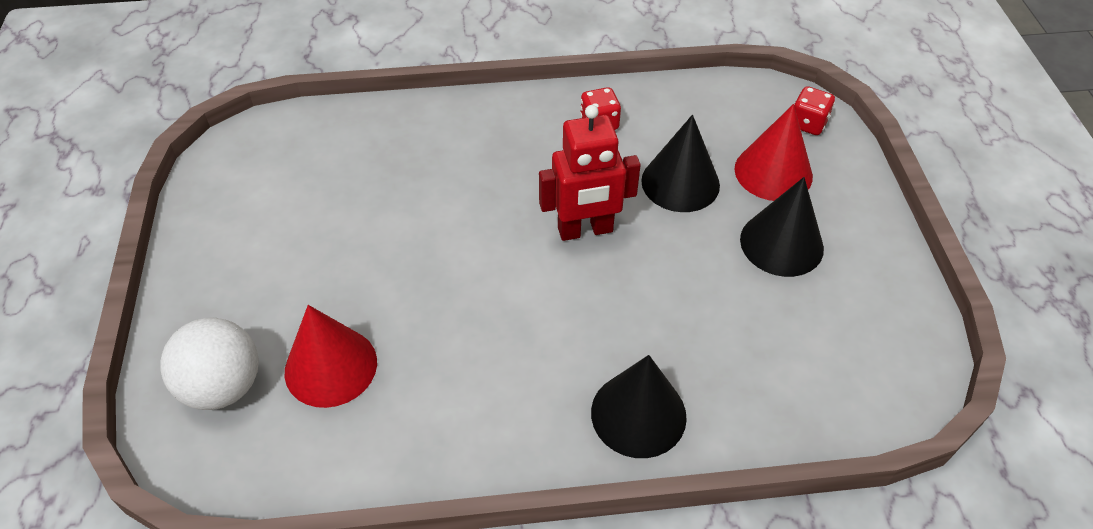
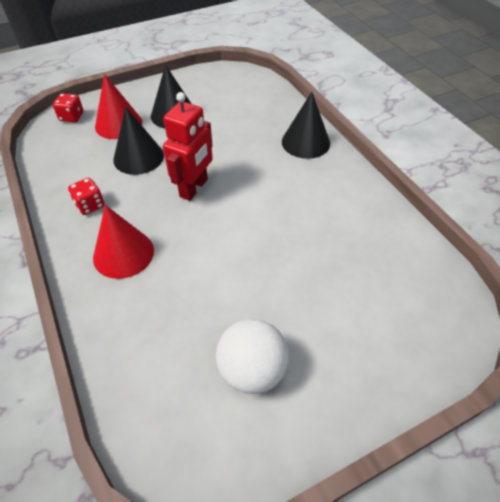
camera: 110 degrees left, 0 degrees up
(223, 386) = (412, 328): white ball -> white ball (252, 370)
(331, 366) = (360, 274): red cone -> red cone (123, 253)
(585, 230) = (194, 188): red robot -> red robot turned 60 degrees clockwise

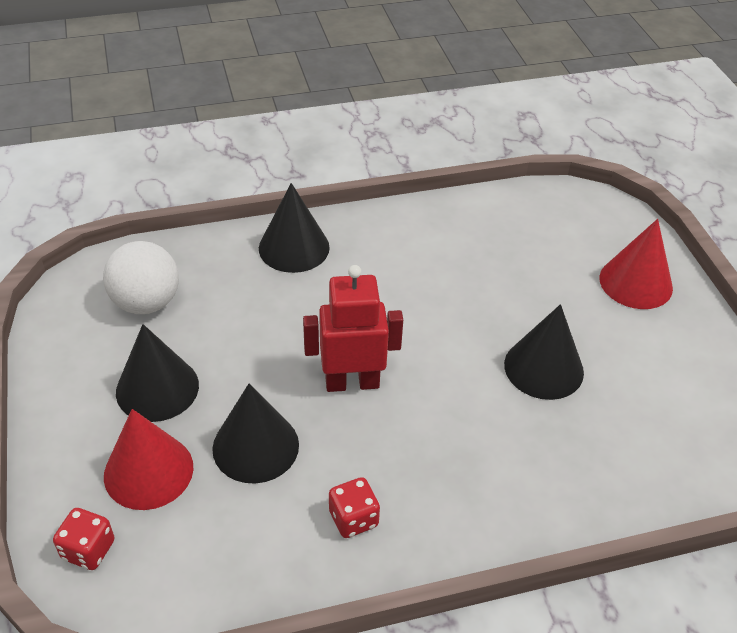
camera: 80 degrees left, 5 degrees down
(123, 253) = (464, 477): red cone -> red cone (635, 282)
(194, 188) = (352, 382): red robot -> red robot turned 45 degrees counterclockwise
(233, 292) = (543, 368): none -> black cone
(252, 370) = (646, 368): white ball -> white ball (146, 303)

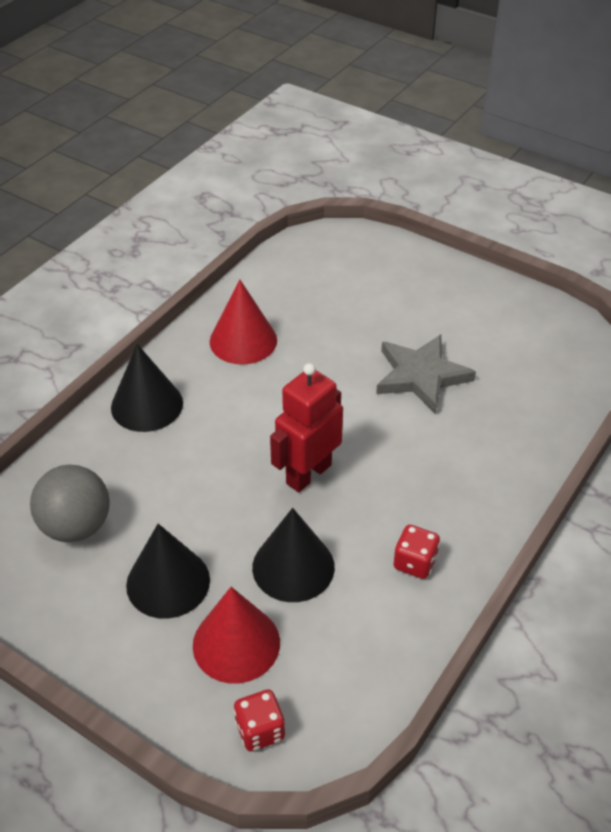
camera: 40 degrees left, 0 degrees up
(146, 303) = (76, 526): white ball -> grey ball
(543, 368) = (421, 376): black cone -> grey star
(635, 282) = (415, 279): red cone -> red cone (243, 340)

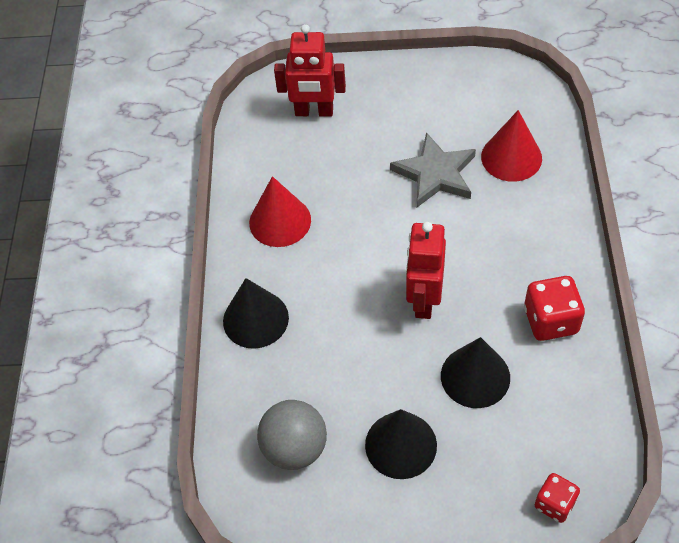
camera: 30 degrees left, 10 degrees up
(236, 643) = (487, 456): red cone -> red cone (511, 157)
(357, 272) = (314, 112): none -> red robot
(415, 562) = (550, 320): red dice -> red dice, size x1.56

